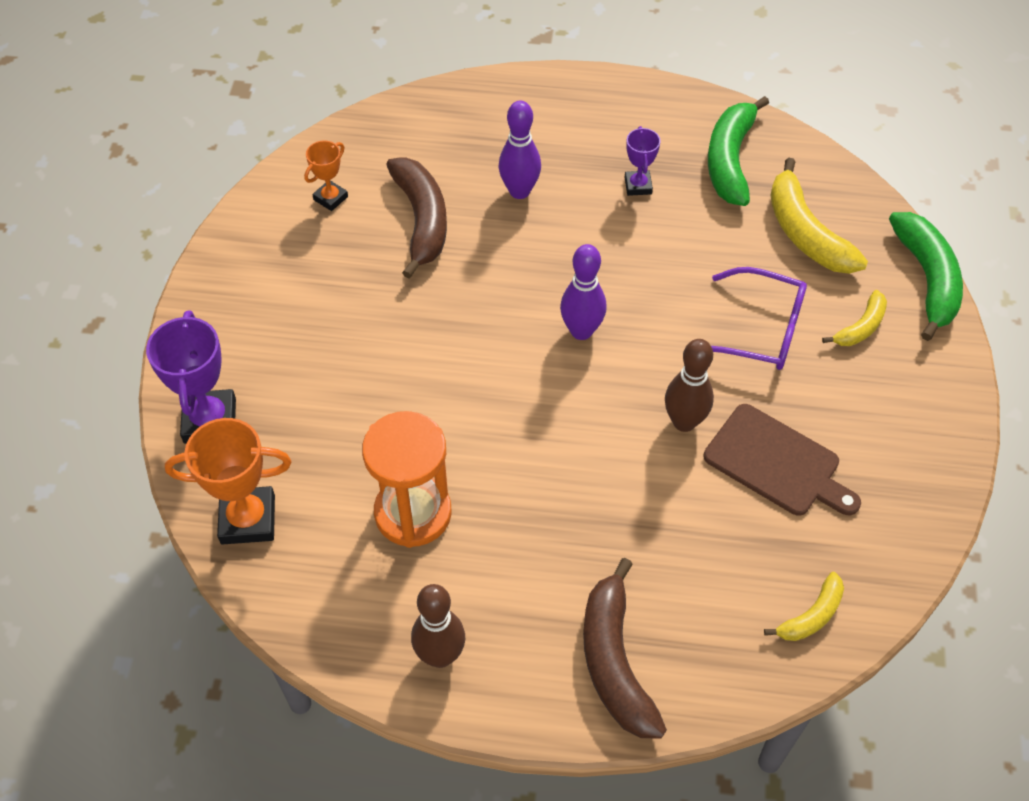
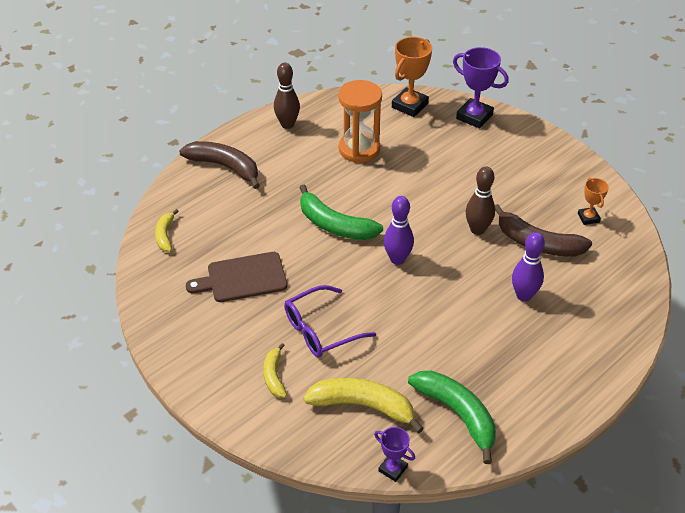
camera: 130 degrees right, 10 degrees down
(638, 186) = (478, 352): purple trophy -> purple trophy (392, 469)
(684, 422) = (303, 261): brown bowling pin -> brown bowling pin (477, 230)
(927, 279) = (268, 438): green banana -> green banana (334, 225)

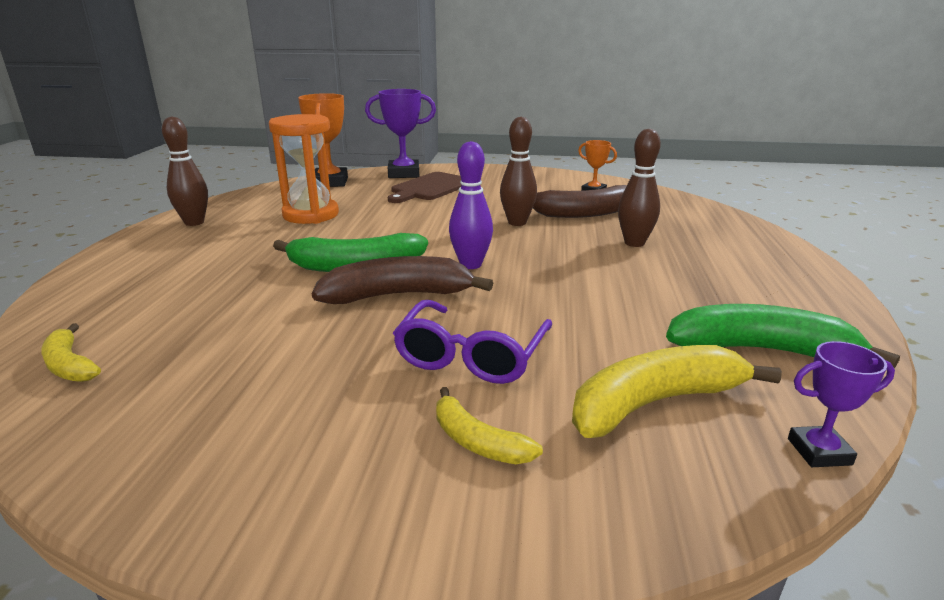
camera: 40 degrees left, 20 degrees down
(225, 167) = (129, 272): brown banana -> brown banana (398, 295)
(242, 278) = (275, 356): brown cutting board -> brown cutting board (430, 188)
(523, 295) = (634, 243): purple bowling pin -> brown bowling pin

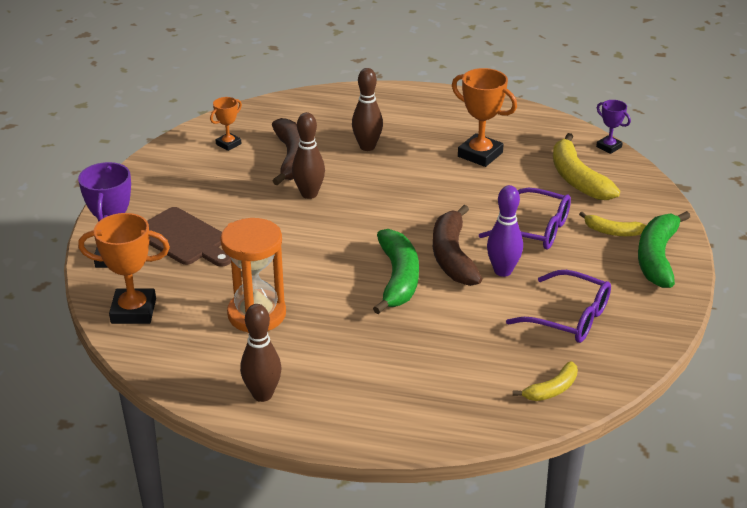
camera: 85 degrees left, 10 degrees up
(225, 384) = (569, 317): none -> purple glasses
(471, 265) = (400, 223): purple bowling pin -> purple bowling pin (503, 271)
(477, 441) = (612, 231): yellow banana -> yellow banana turned 60 degrees clockwise
(670, 311) = (480, 154): none -> orange trophy
(761, 350) = (526, 138): green banana -> green banana (657, 257)
(819, 452) = (609, 147): purple trophy -> purple trophy turned 45 degrees counterclockwise

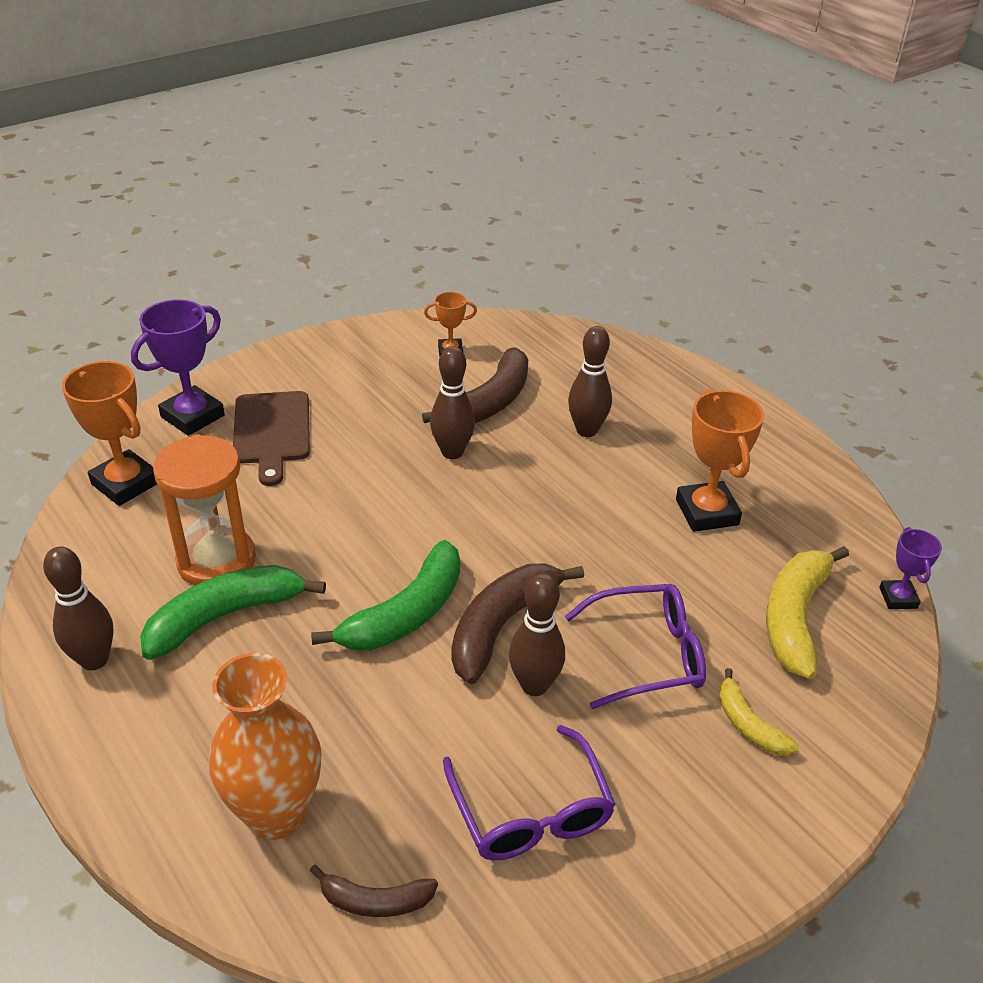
camera: 40 degrees right, 5 degrees up
(460, 390) = (276, 813): none -> orange vase
(503, 271) = (534, 685): purple bowling pin -> brown bowling pin
(535, 229) = (648, 654): purple glasses -> purple glasses turned 75 degrees counterclockwise
(551, 389) = (375, 901): yellow banana -> brown banana
(657, 257) = (765, 807): green banana -> green banana (225, 616)

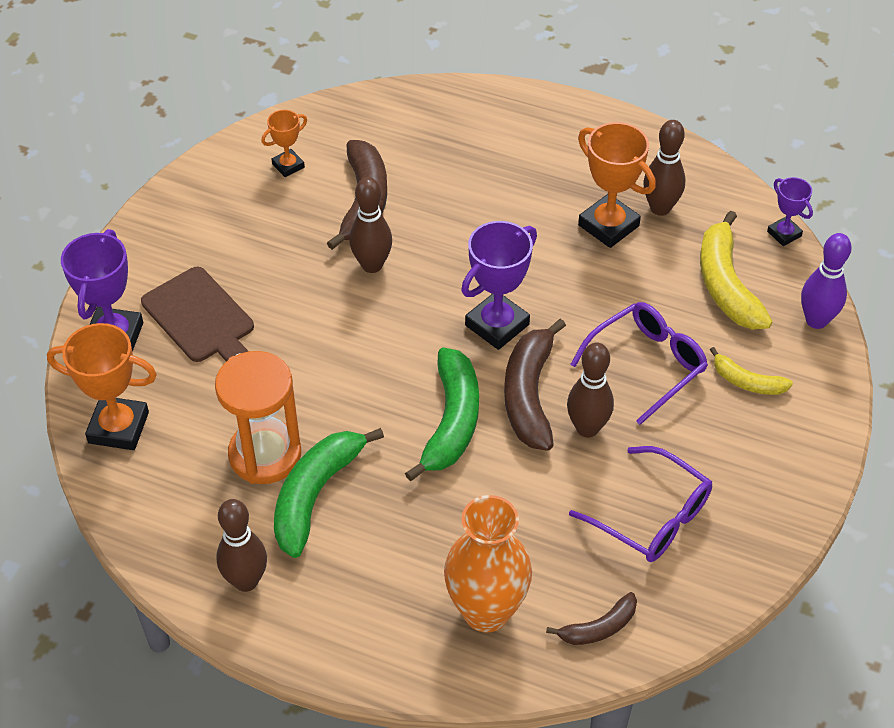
camera: 30 degrees left, 10 degrees up
(523, 549) = (497, 325): none -> purple trophy
(586, 430) = (464, 193): brown bowling pin -> brown bowling pin (660, 208)
(878, 700) = (816, 320): none -> purple bowling pin

